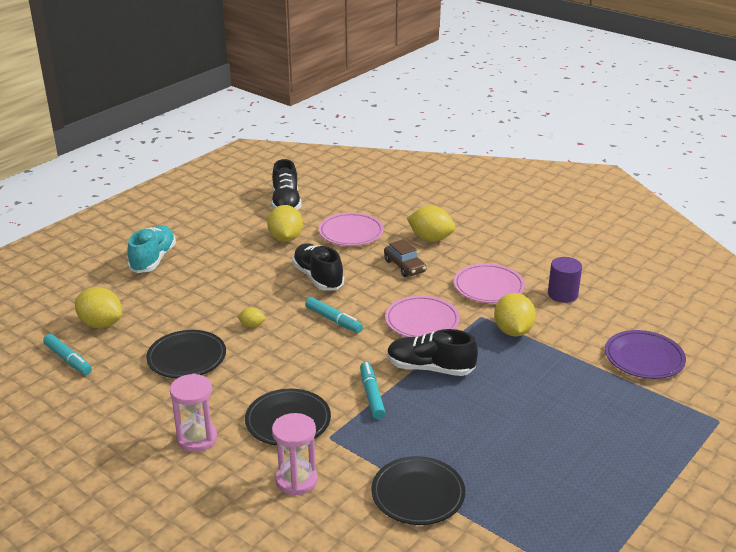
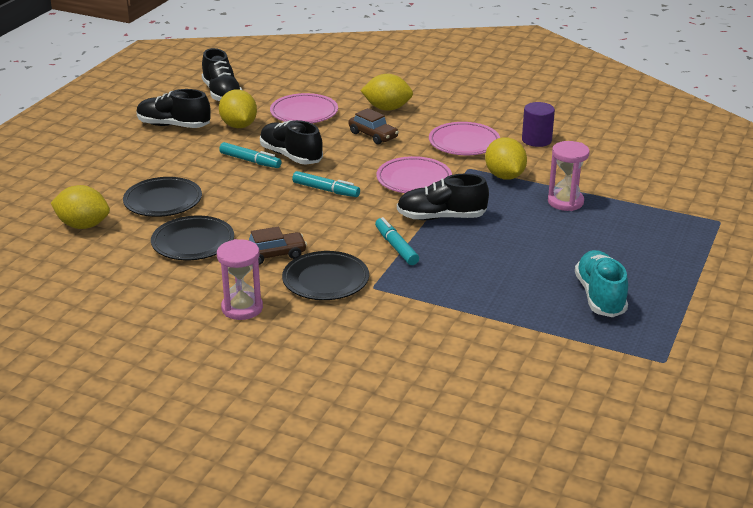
camera: 15 degrees left, 0 degrees up
(68, 360) = (66, 261): turquoise marker -> turquoise marker (250, 161)
(153, 259) = (107, 161): turquoise shoe -> turquoise shoe (600, 296)
(228, 230) = (174, 125): none -> black shoe
(252, 325) = (245, 205): yellow lemon -> none
(253, 384) = (273, 255): none -> brown car
(296, 480) = (359, 326): pink hourglass -> pink hourglass (565, 202)
(418, 494) = (480, 319): black plate -> black plate (163, 201)
(644, 358) = (634, 182): purple plate -> none

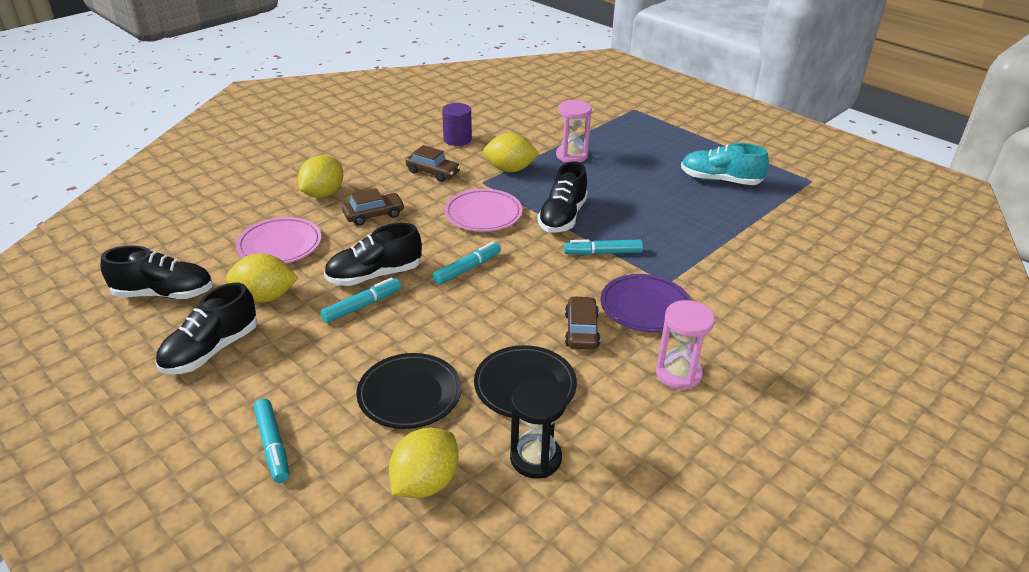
camera: 70 degrees left, 5 degrees up
(97, 169) = (273, 445): none -> turquoise marker
(120, 260) = (535, 458): none -> black hourglass
(325, 280) = (645, 307): black plate -> purple plate
(464, 143) = (433, 172): pink plate -> brown car

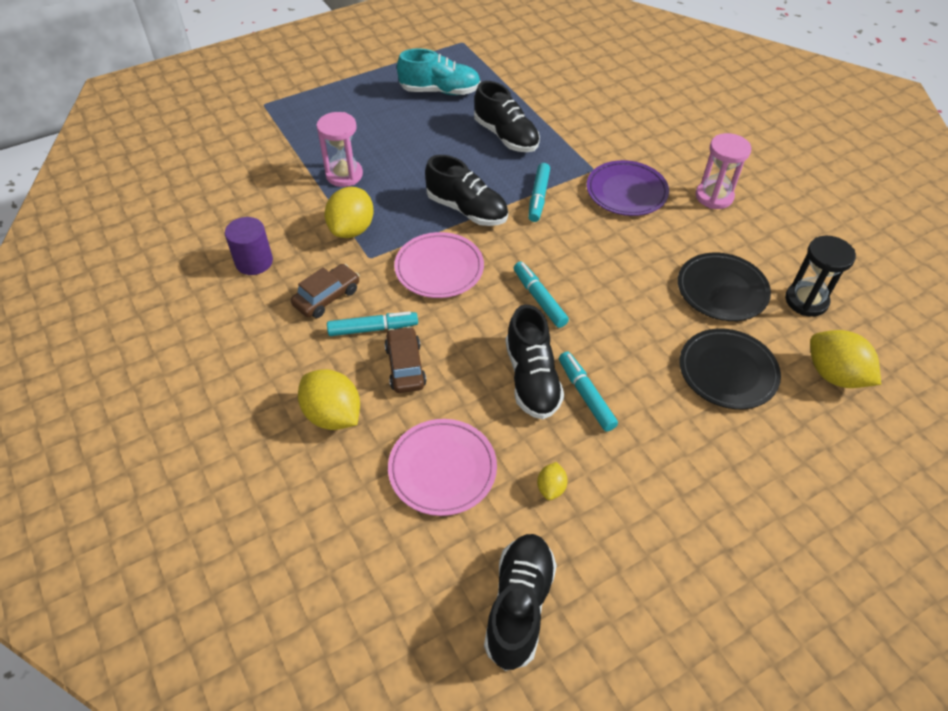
camera: 75 degrees left, 15 degrees up
(211, 350) = (642, 545): black shoe -> black shoe (506, 136)
(265, 297) = (551, 488): yellow lemon -> yellow lemon, size x0.50
(273, 445) = (792, 486): turquoise marker -> turquoise marker (373, 329)
(581, 330) = (652, 238): brown car -> none
(720, 180) = (440, 91): turquoise shoe -> turquoise shoe turned 120 degrees counterclockwise

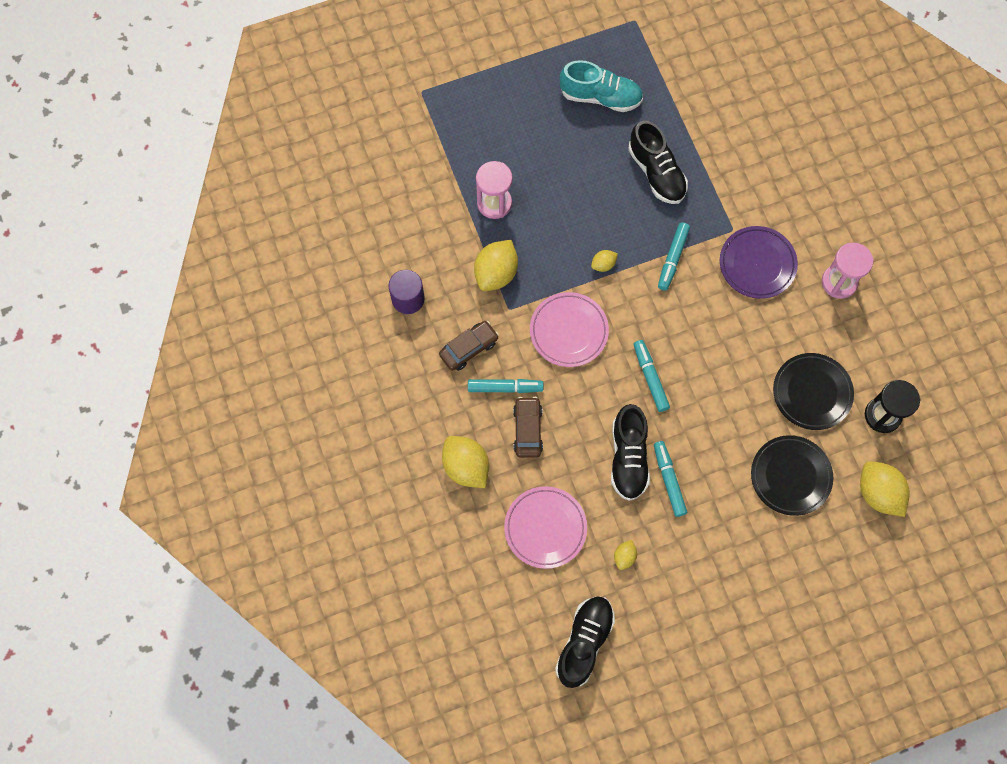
camera: 10 degrees right, 20 degrees up
(467, 210) = (603, 264): black shoe -> yellow lemon

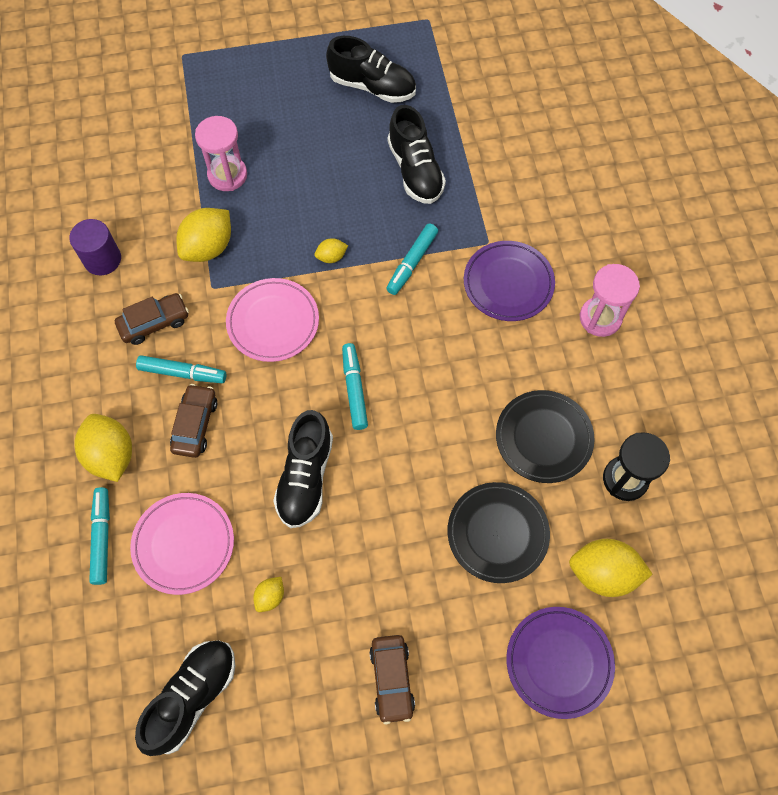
camera: 10 degrees right, 5 degrees down
(600, 96) = (372, 86): turquoise shoe -> black shoe
(669, 480) = (347, 512): turquoise marker -> turquoise marker (102, 537)
(733, 602) = (392, 679): none -> brown car
(857, 567) = (559, 662): none -> purple plate
(878, 493) = (603, 573): yellow lemon -> yellow lemon turned 60 degrees counterclockwise

